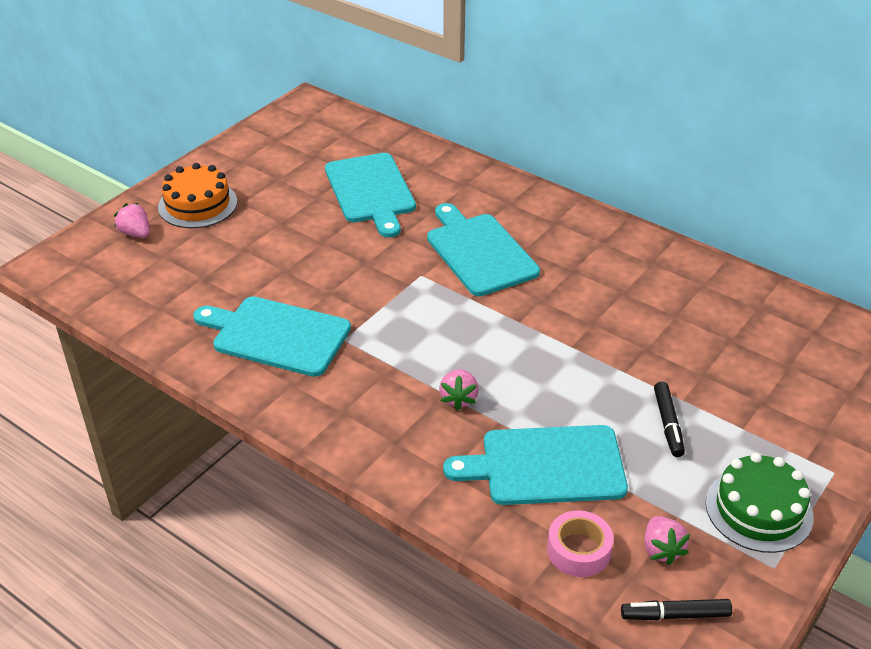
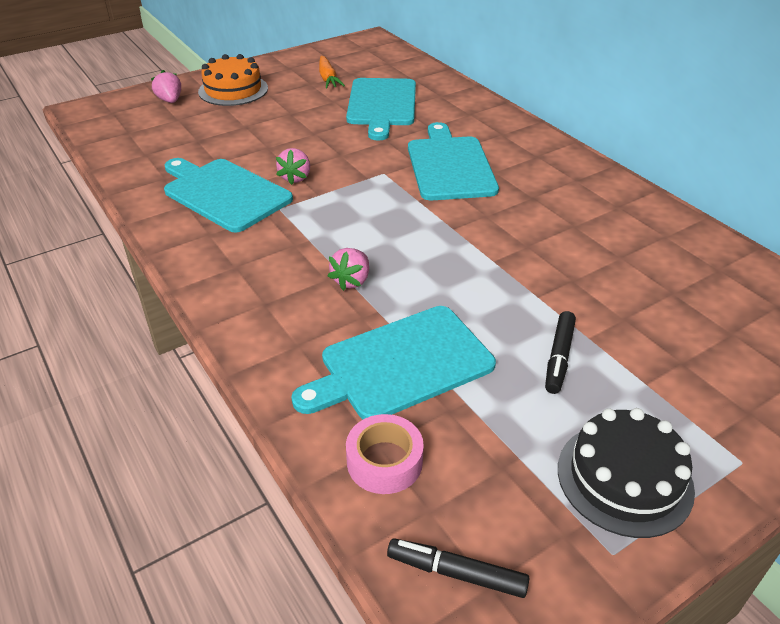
camera: 20 degrees right, 0 degrees up
(293, 168) = (328, 78): none -> orange carrot
(546, 466) = (400, 364): turquoise cutting board -> turquoise cutting board turned 45 degrees counterclockwise
(661, 549) = (481, 489): pink strawberry -> pink strawberry (295, 178)
(759, 509) = (624, 478): green cake -> black cake

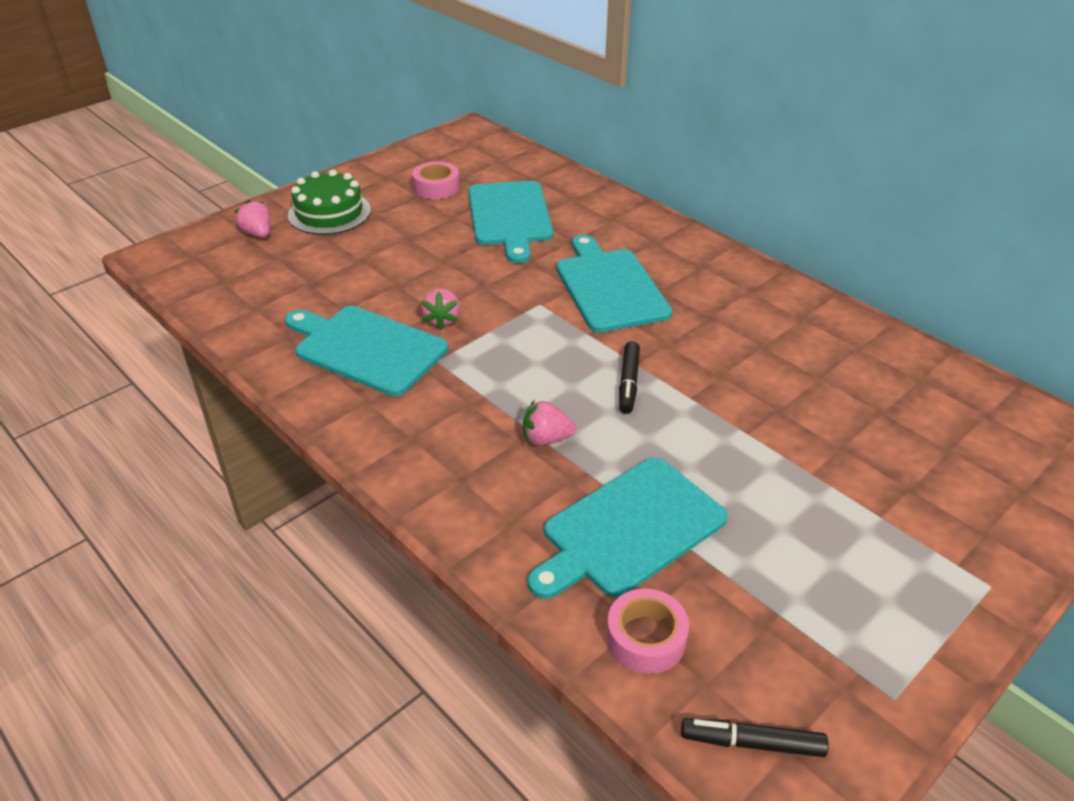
camera: 10 degrees left, 0 degrees up
(233, 90) = (329, 213): orange cake -> green cake
(328, 78) = (436, 187): orange carrot -> pink tape
(351, 281) = (546, 439): pink strawberry -> pink strawberry turned 75 degrees clockwise
(559, 357) = (787, 499): black marker -> black marker (628, 383)
(624, 478) = (885, 620): black cake -> none

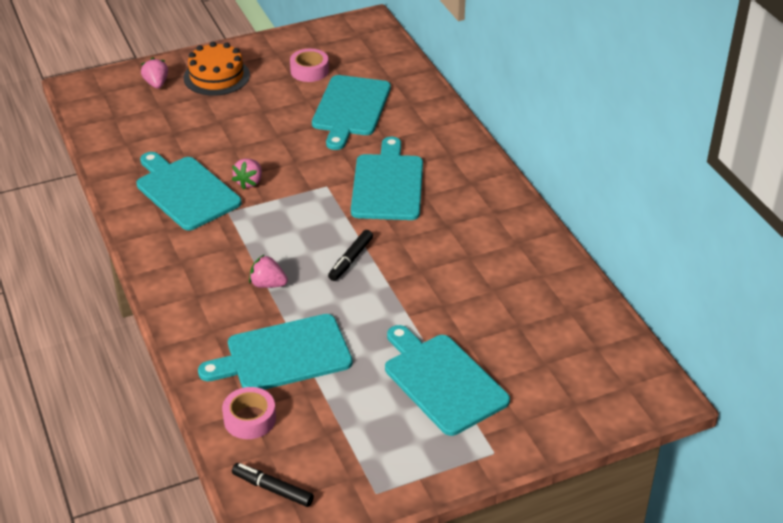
camera: 20 degrees right, 0 degrees up
(329, 213) = (216, 76): green cake -> orange cake
(852, 507) = (442, 381): none -> turquoise cutting board

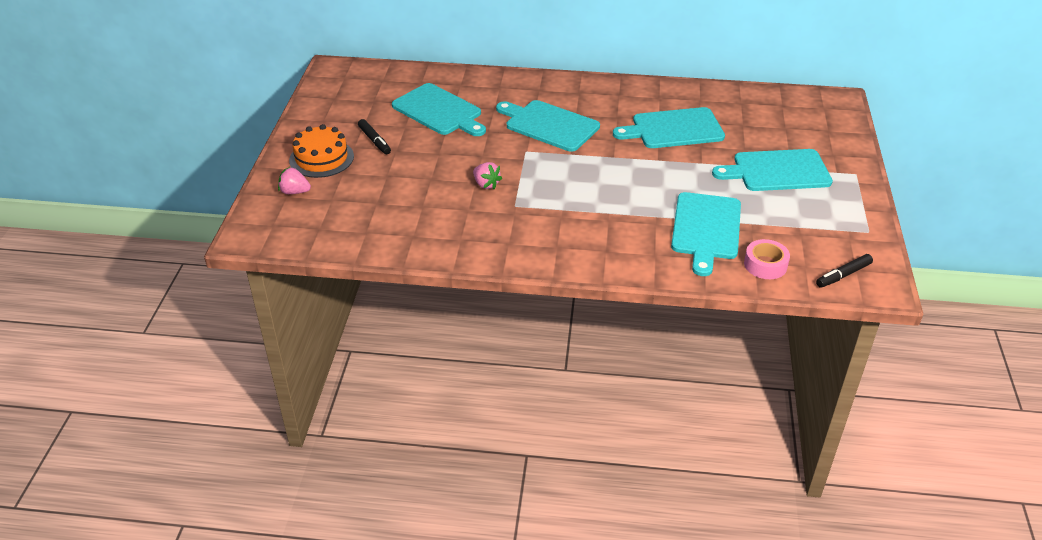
camera: 60 degrees left, 0 degrees up
(185, 191) = (467, 219): turquoise cutting board -> turquoise cutting board (673, 129)
(268, 284) = (620, 212): pink strawberry -> none
(309, 71) = (367, 113): pink tape -> none
(350, 260) = (622, 167): black marker -> black marker (374, 141)

